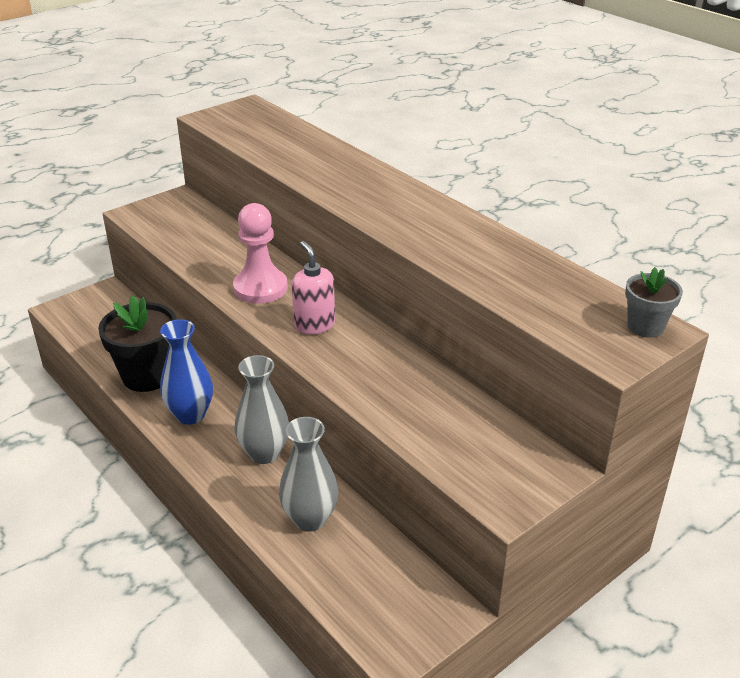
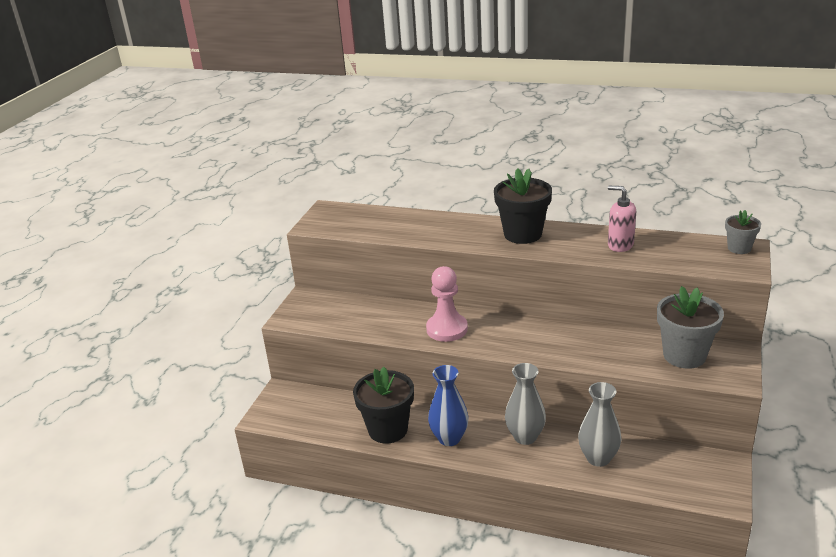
camera: 30 degrees left, 5 degrees down
(314, 325) = (511, 336): pink soap dispenser -> pink soap dispenser (620, 245)
(401, 204) = (522, 234): none -> black flower pot
(479, 441) = (684, 355): none -> grey flower pot

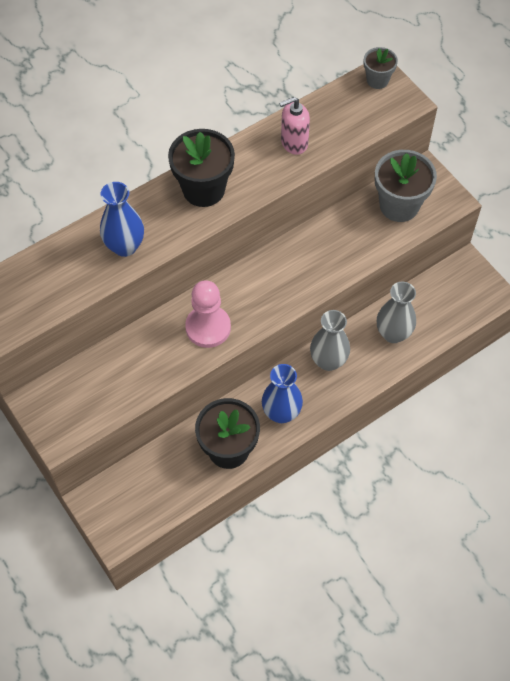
camera: 55 degrees left, 30 degrees up
(434, 231) = (125, 246): none -> blue vase

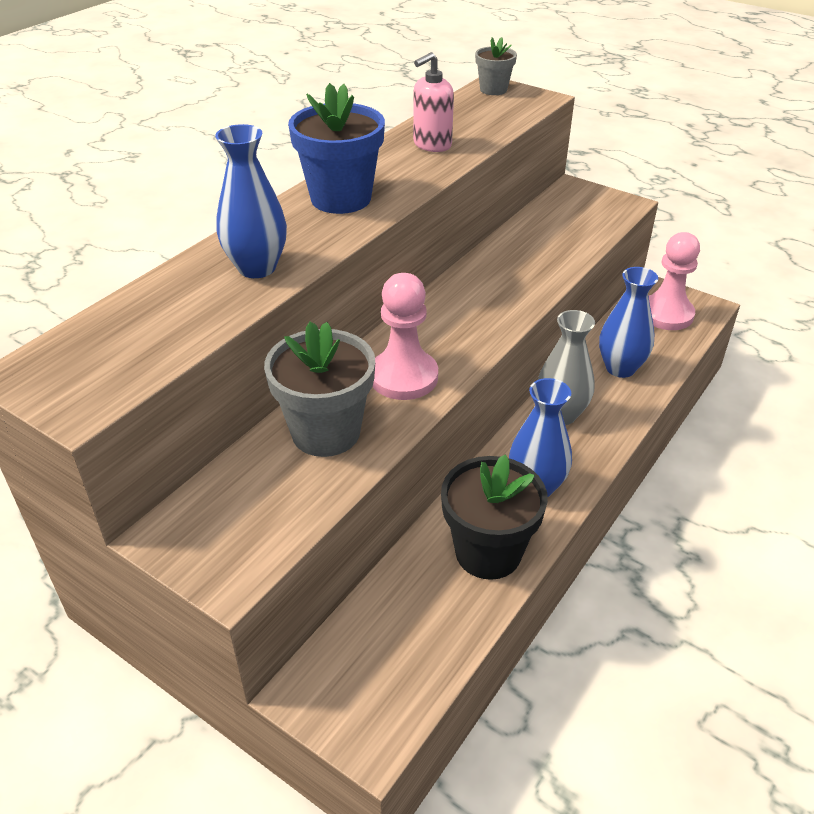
camera: 20 degrees left, 20 degrees down
(203, 189) = (341, 198): black flower pot -> blue flower pot
(393, 333) = (620, 368): grey vase -> blue vase
(399, 205) = (568, 218): grey flower pot -> grey flower pot (326, 432)
(459, 293) = (666, 314): none -> pink pawn

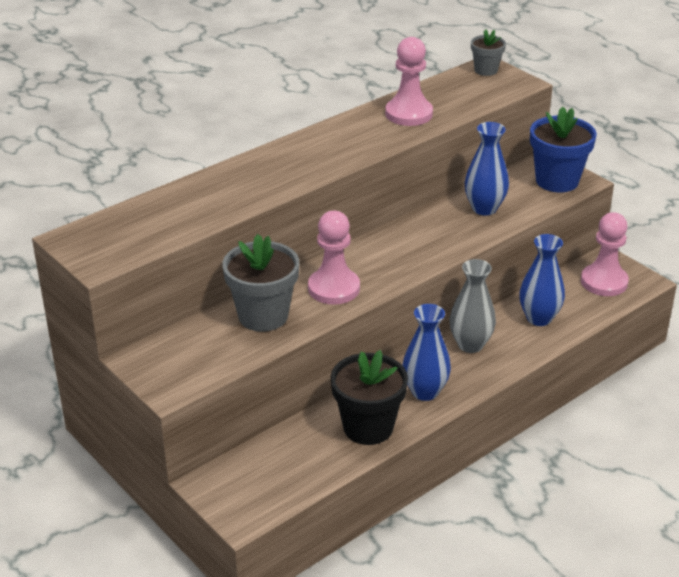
camera: 15 degrees right, 5 degrees down
(257, 268) = (238, 192): blue vase -> blue vase (484, 208)
(341, 198) = (318, 149): blue flower pot -> blue flower pot (557, 181)
(432, 145) = (409, 114): pink soap dispenser -> pink pawn

